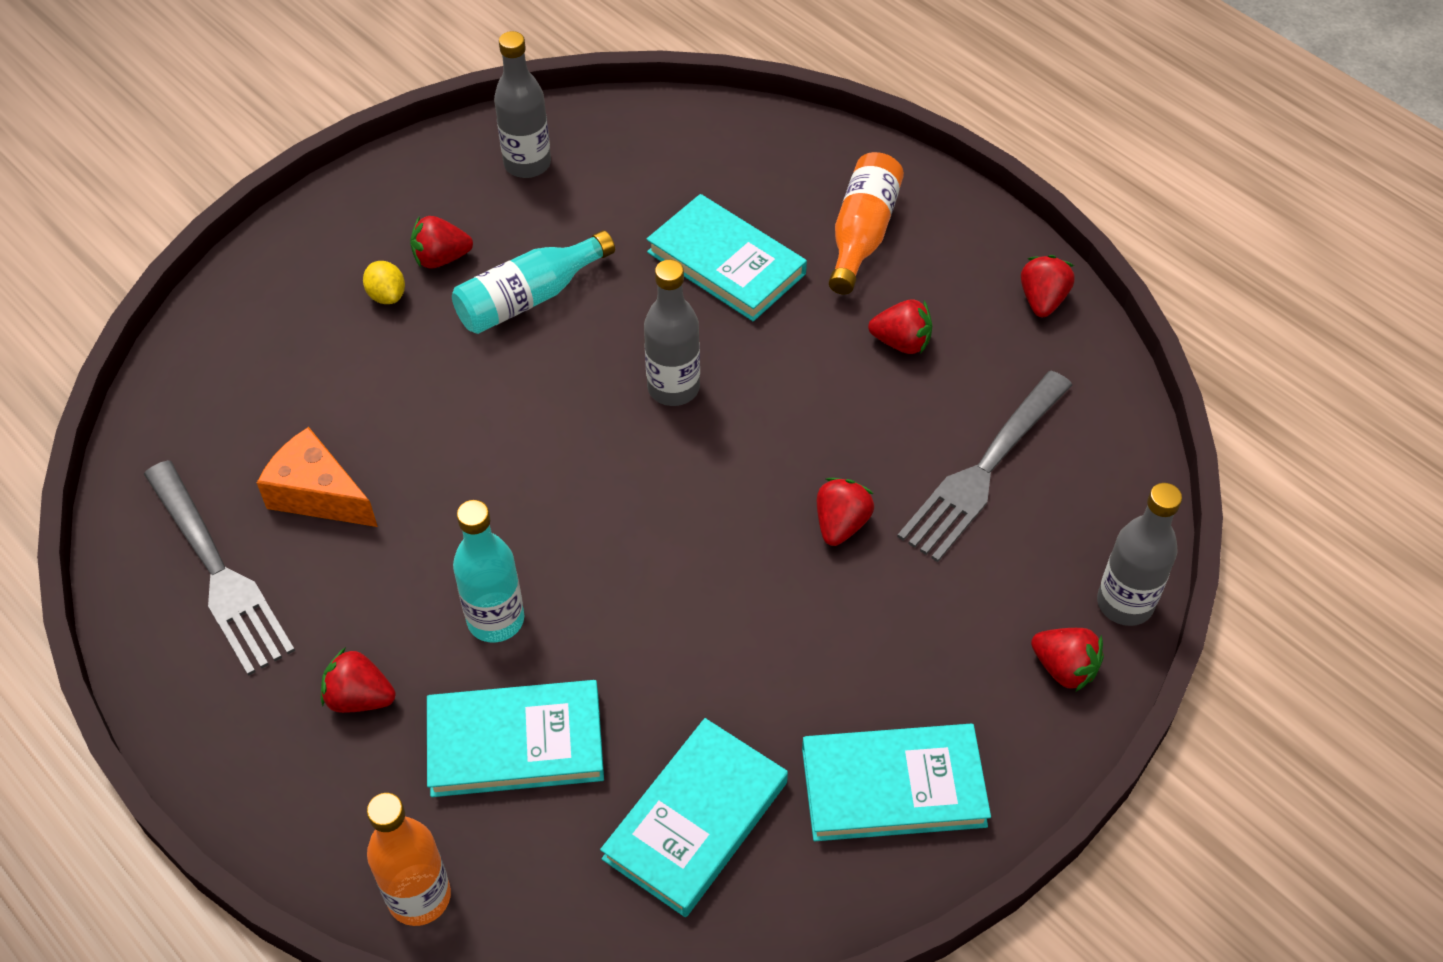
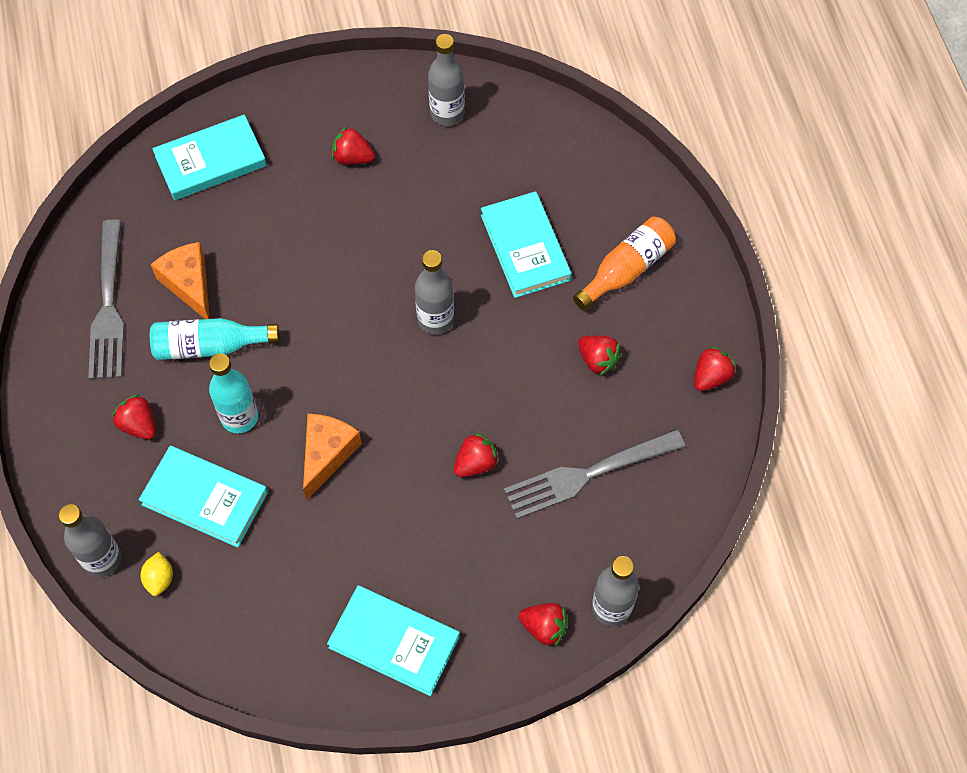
camera: 30 degrees right, 10 degrees up
(387, 295) = (305, 168): yellow lemon -> yellow lemon (159, 579)
(419, 897) = (102, 559): orange bottle -> grey bottle
(529, 298) = (388, 212): turquoise bottle -> turquoise bottle (209, 346)
(645, 607) = (327, 454): none -> orange cheese
(696, 820) = (272, 599): turquoise book -> turquoise book (211, 161)
(1064, 668) = (544, 627): red strawberry -> red strawberry turned 45 degrees counterclockwise

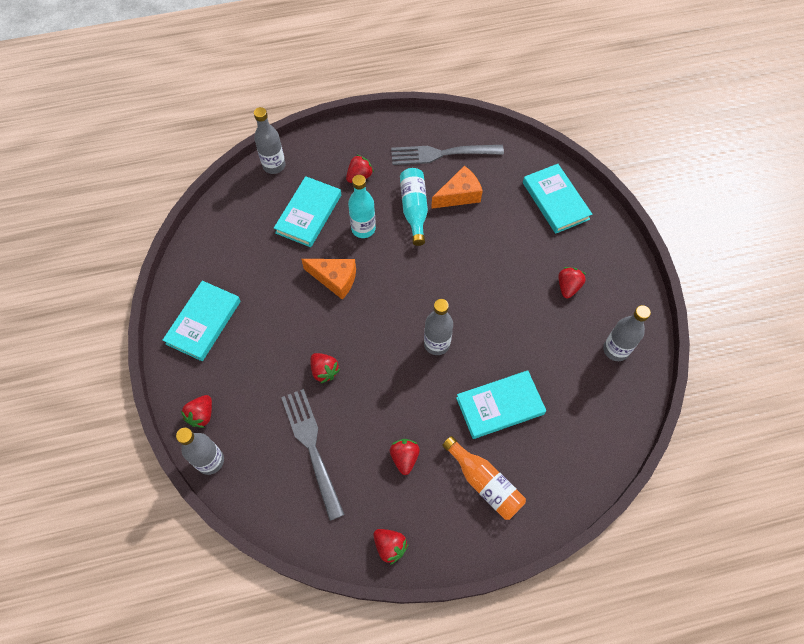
camera: 90 degrees right, 0 degrees up
(159, 579) = (259, 194): yellow lemon -> none
(598, 360) = (404, 458): red strawberry -> red strawberry turned 135 degrees clockwise

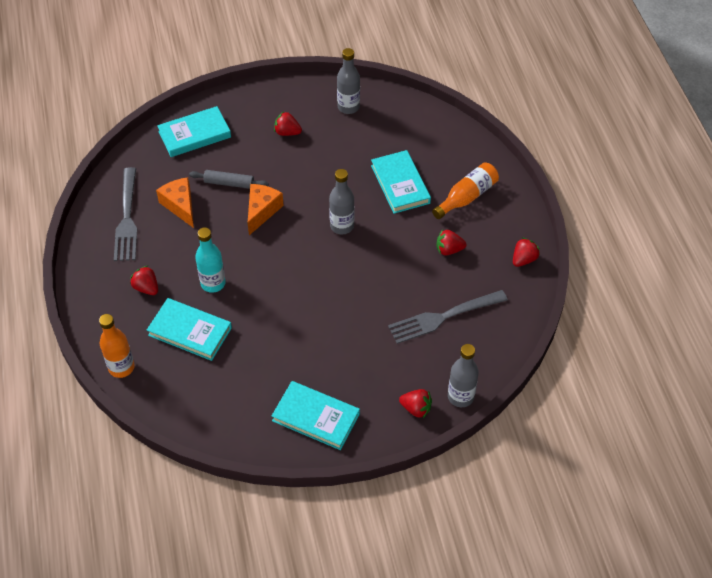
camera: 90 degrees left, 10 degrees down
(274, 165) = (121, 367): grey bottle -> orange bottle
(324, 371) = (369, 310): red strawberry -> none
(335, 279) = (271, 305): orange cheese -> orange cheese (262, 211)
(414, 209) = (193, 241): turquoise bottle -> none
(491, 235) = (229, 183): none -> grey rolling pin

